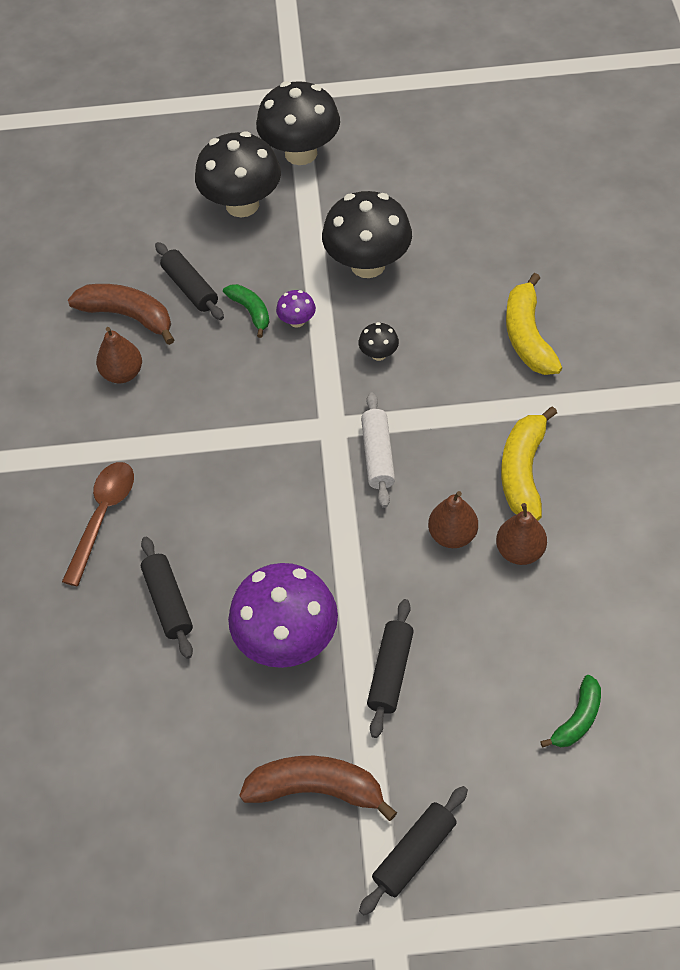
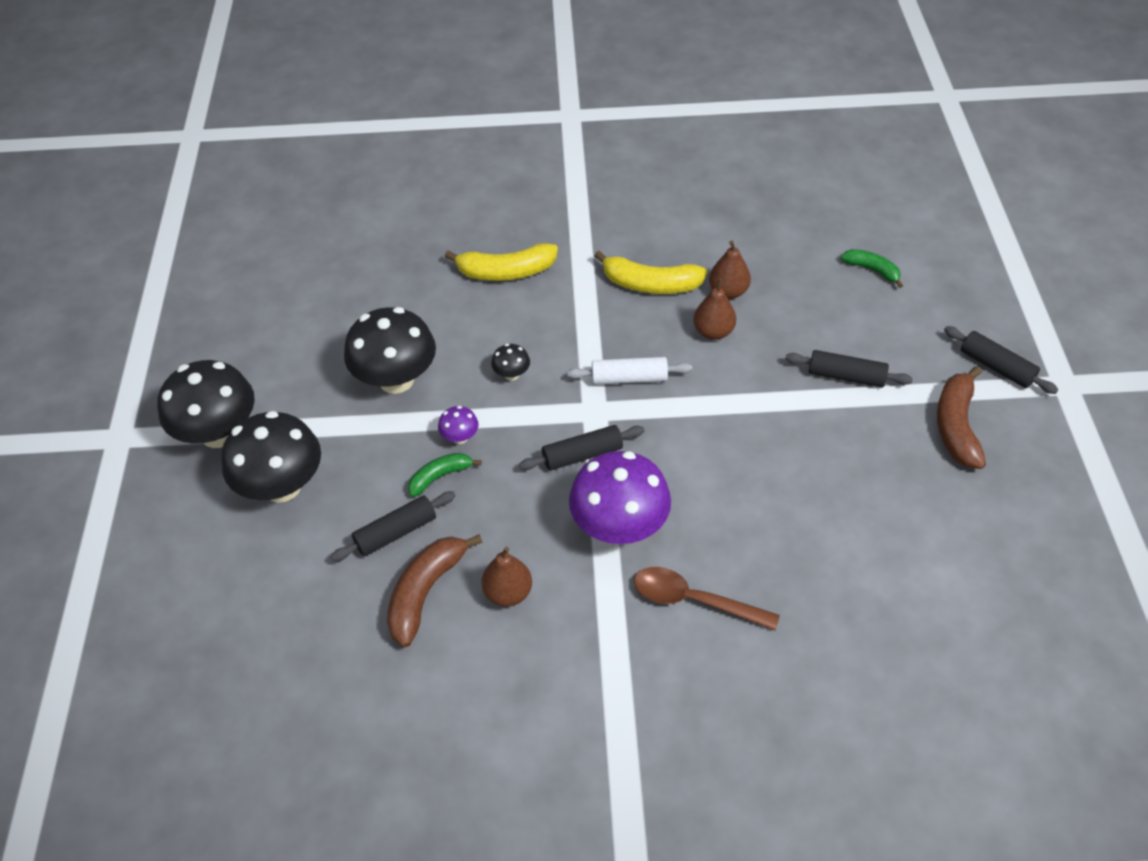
camera: 90 degrees left, 5 degrees down
(168, 602) = (790, 537): black rolling pin -> black rolling pin (582, 455)
(287, 640) = (822, 445): purple mushroom -> purple mushroom (619, 527)

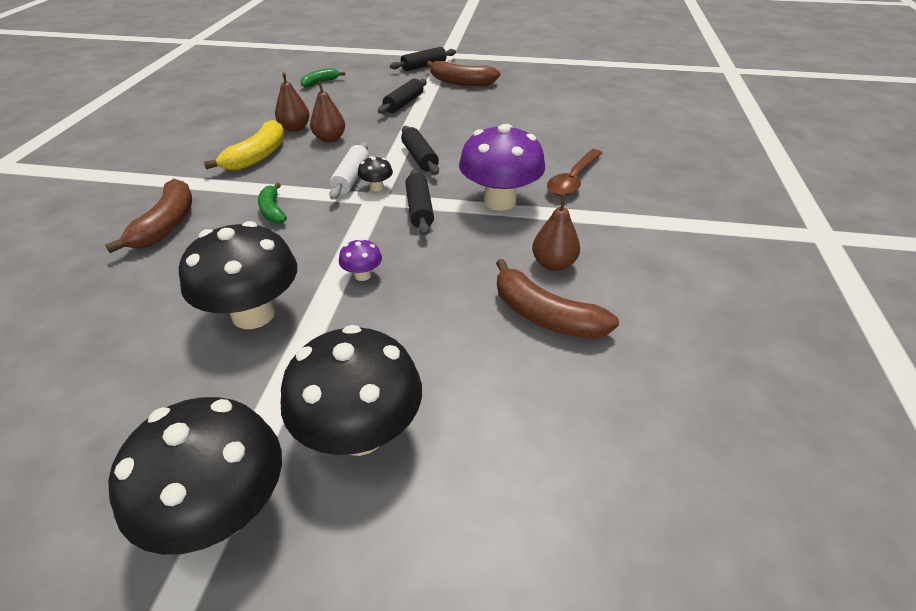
camera: 80 degrees left, 10 degrees down
(396, 533) = (466, 331): black rolling pin -> black rolling pin (420, 157)
(440, 476) = (406, 293): green banana -> green banana (272, 210)
(506, 272) = (166, 225): yellow banana -> brown banana
(512, 374) = (304, 235): black mushroom -> black mushroom (376, 187)

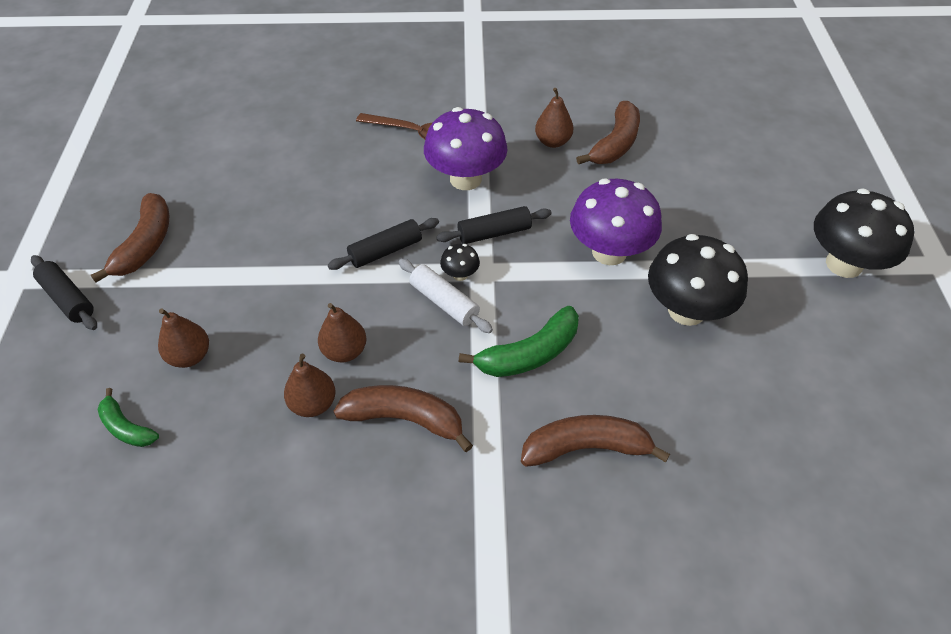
camera: 100 degrees left, 10 degrees up
(257, 156) = (405, 419): yellow banana -> brown banana
(272, 210) = (529, 354): green banana -> green banana, size x1.65
(351, 178) = (444, 302): white rolling pin -> white rolling pin turned 45 degrees clockwise
(359, 95) = (190, 356): none -> brown pear
(360, 433) = (759, 217): black mushroom -> none
(362, 275) = (609, 252): purple mushroom -> purple mushroom, size x2.31
(404, 103) = (224, 295): black rolling pin -> none

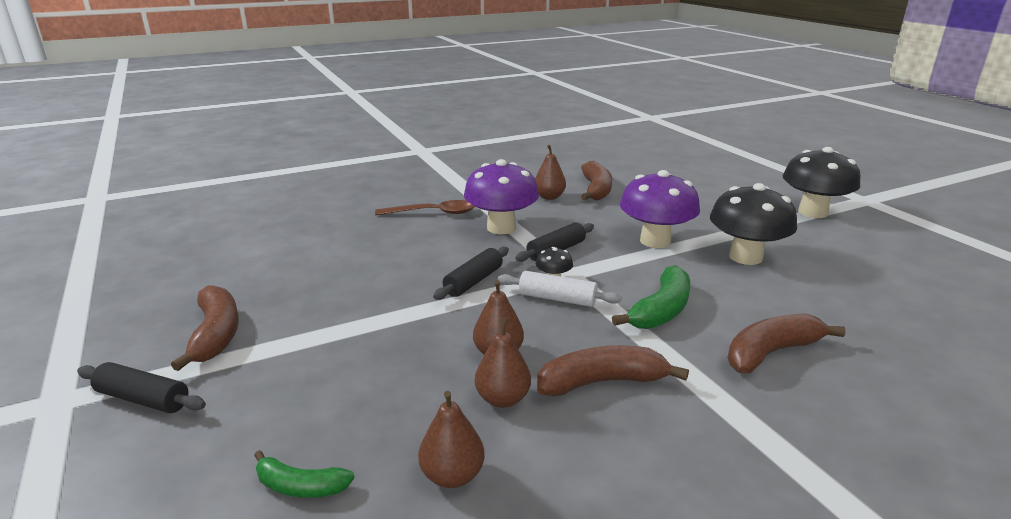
camera: 25 degrees left, 25 degrees down
(190, 356) = (334, 403): brown pear -> brown pear (452, 475)

